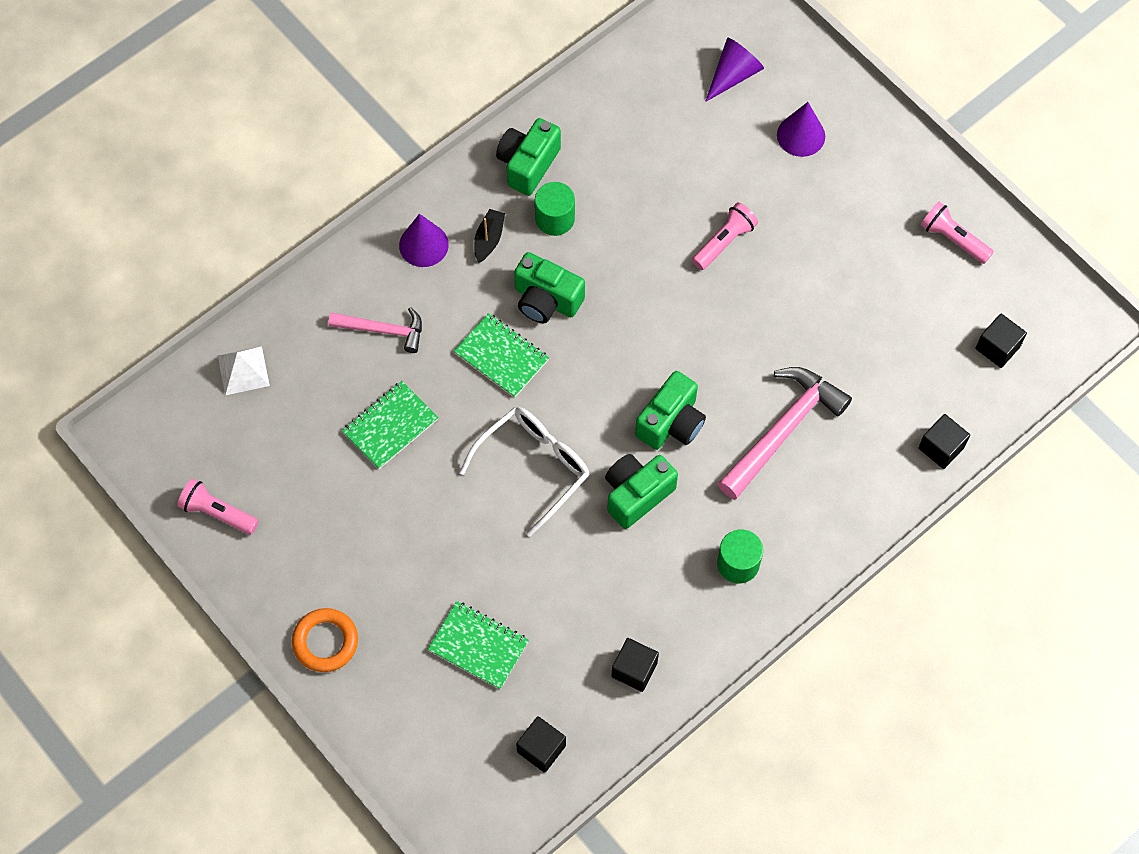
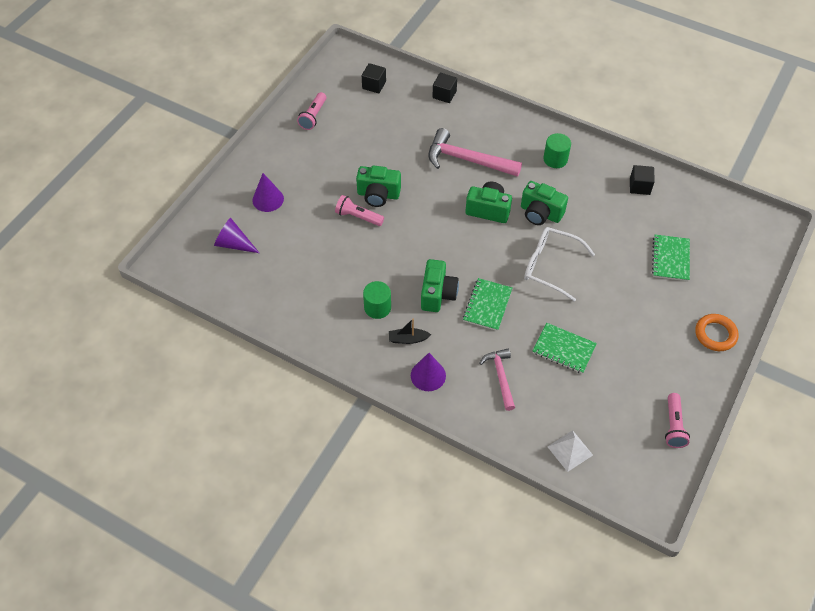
camera: 110 degrees left, 10 degrees down
(528, 164) = (343, 335): green camera -> green camera (378, 195)
(541, 748) = (707, 213): black cube -> none

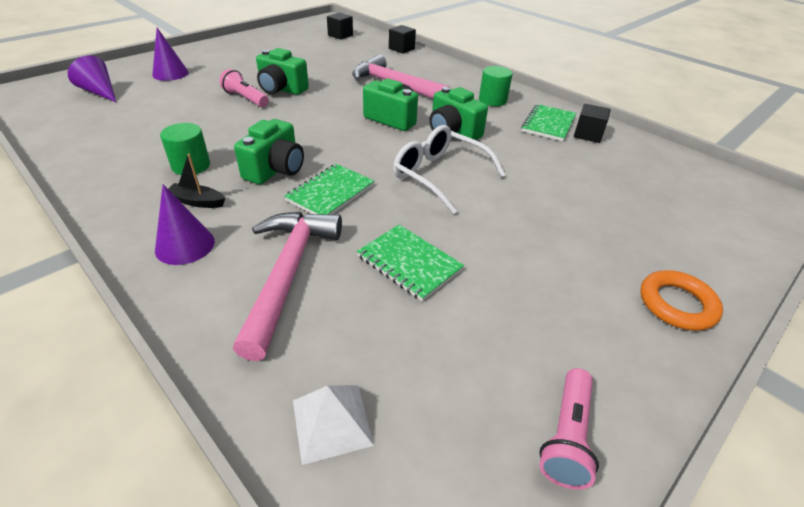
camera: 15 degrees right, 15 degrees down
(313, 116) = (269, 41): pink flashlight -> none
(500, 377) = (288, 273): pink hammer -> pink hammer, size x1.66
(670, 259) = (614, 202): green notebook -> green notebook (548, 124)

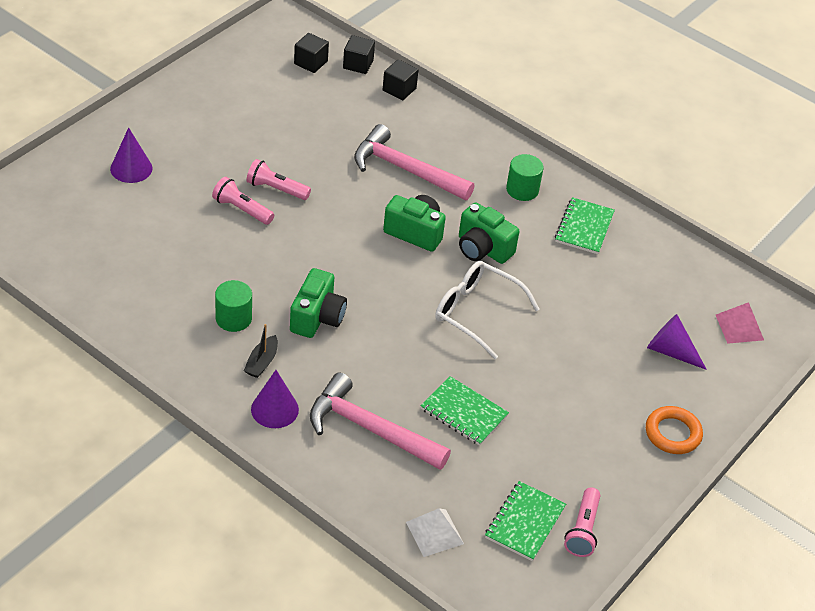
camera: 10 degrees left, 5 degrees up
(100, 92) = (71, 211): purple cone -> purple cone (670, 351)
(197, 201) = (262, 362): black boat -> black boat turned 75 degrees counterclockwise
(281, 89) = (276, 189): green camera -> pink flashlight
(288, 273) = (369, 429): pink hammer -> pink hammer turned 60 degrees counterclockwise
(330, 193) = (378, 343): green notebook -> green notebook (524, 522)
(588, 135) = (625, 241): black cube -> black cube (358, 64)
(723, 203) = (739, 327): none -> pink pyramid

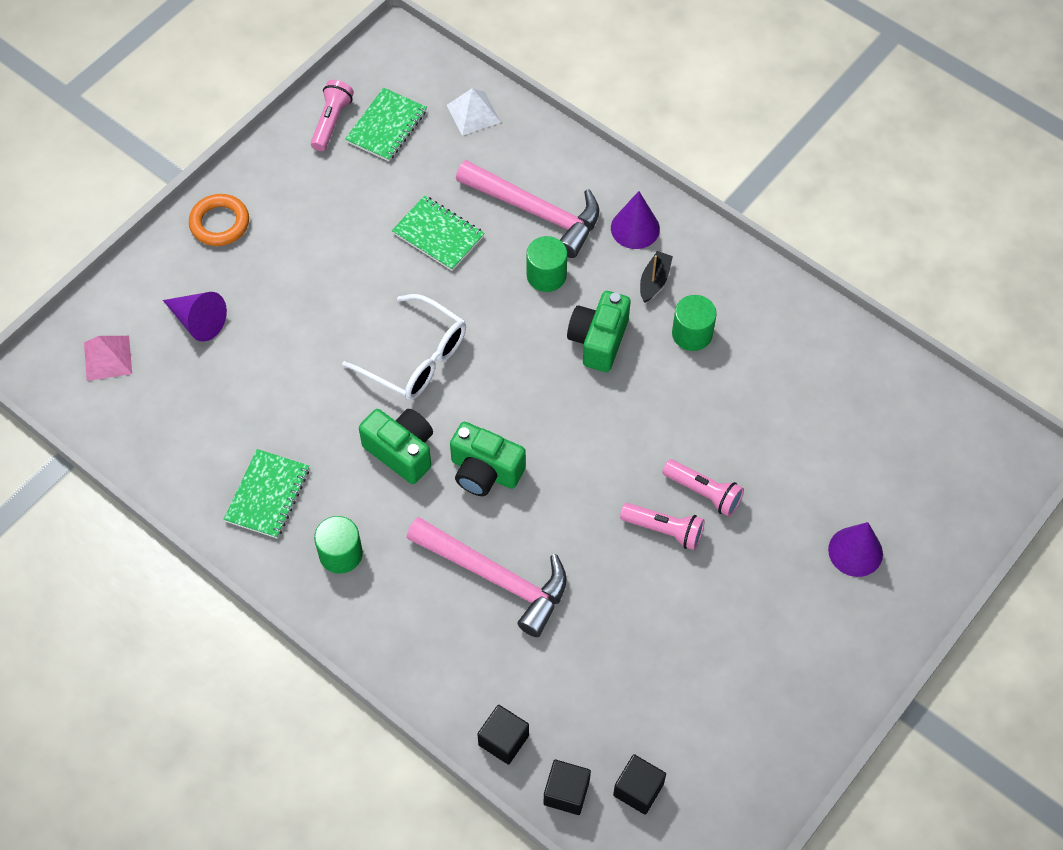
camera: 175 degrees left, 15 degrees up
(361, 372) = (546, 275): none -> green cylinder

